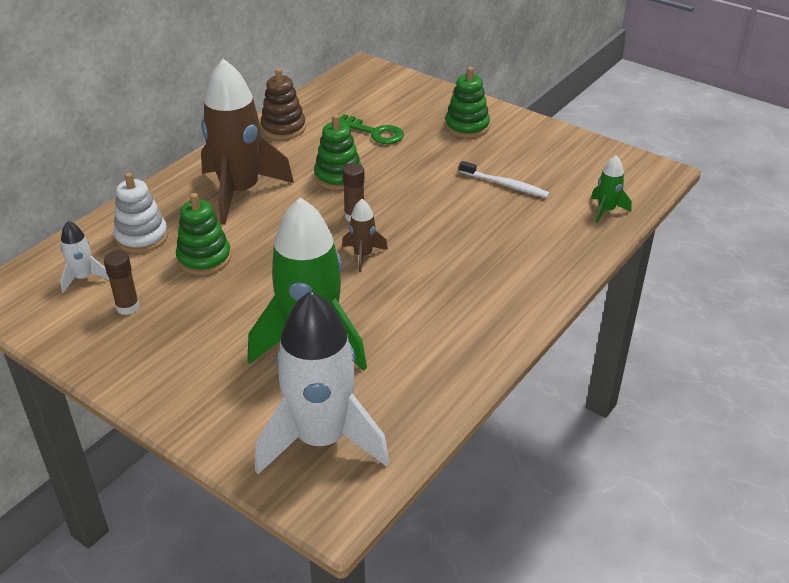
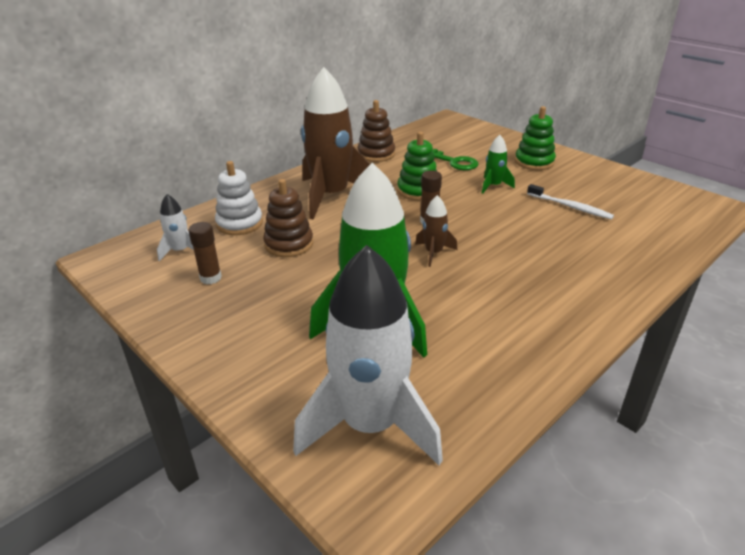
camera: 10 degrees right, 5 degrees down
(204, 258) = (289, 244): green stacking toy -> brown stacking toy
(606, 210) = (670, 234): green rocket -> green rocket (493, 186)

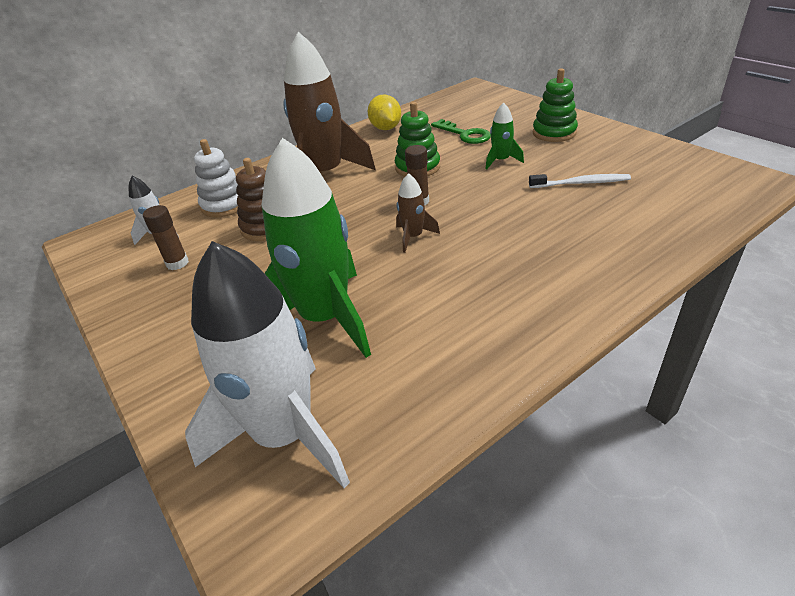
camera: 10 degrees right, 5 degrees up
(376, 154) = (386, 128): brown stacking toy -> yellow lemon
(570, 207) = (581, 183): white toothbrush -> white toothbrush turned 45 degrees counterclockwise

